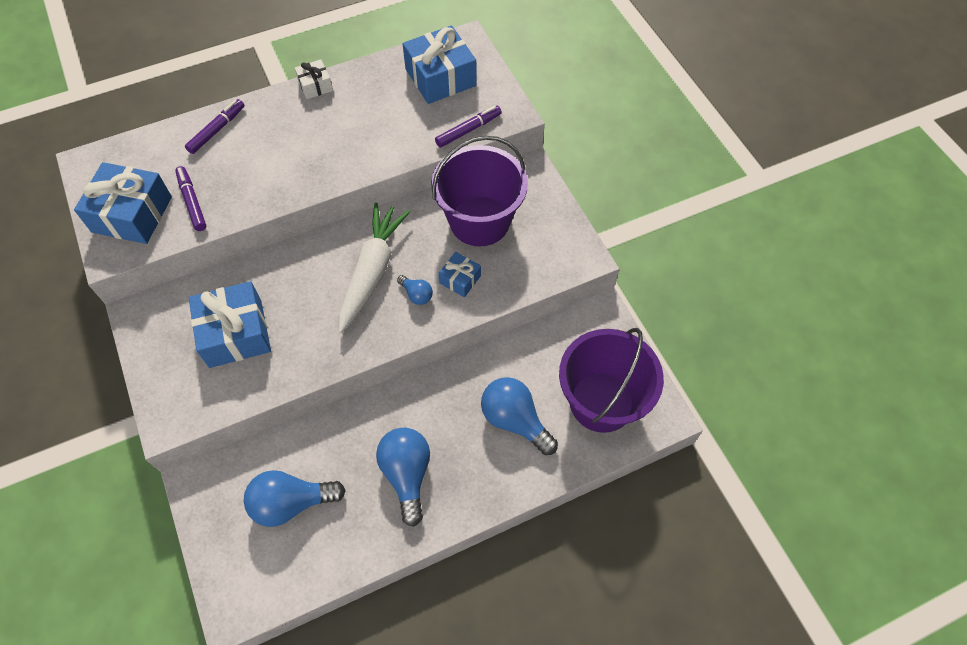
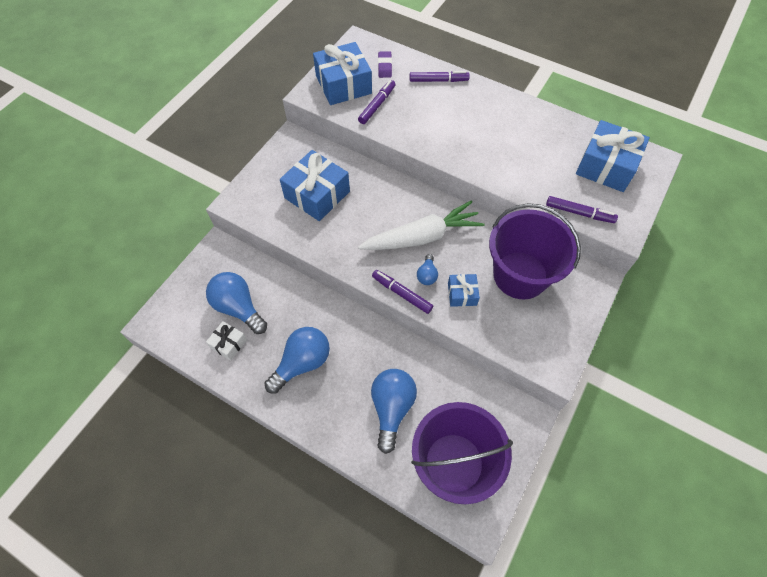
camera: 55 degrees right, 0 degrees up
(148, 162) = (385, 66): none -> purple eraser
(315, 85) = (523, 104): white gift -> white gift (228, 344)
(418, 329) = (402, 293): none -> purple marker

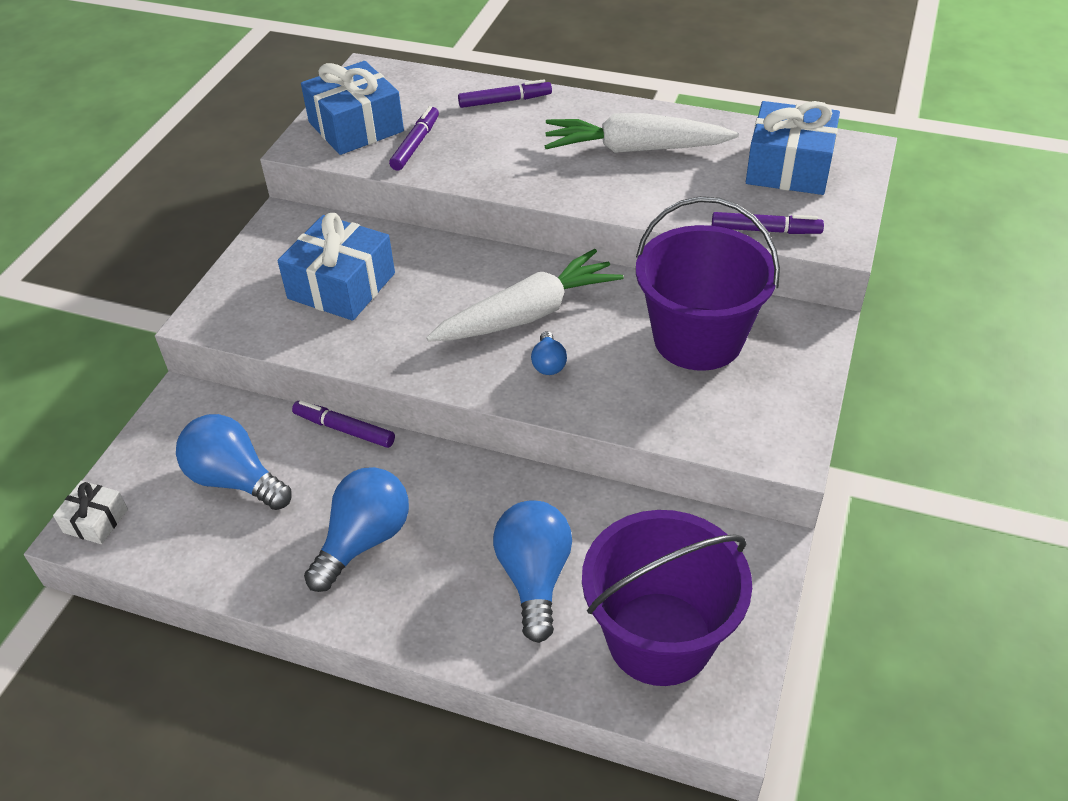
camera: 10 degrees left, 15 degrees down
(228, 344) = (227, 536): white gift -> white gift (96, 521)
(385, 66) = (416, 96): purple eraser -> none
(402, 293) = (513, 395): purple marker -> purple marker (344, 429)
(462, 294) = (612, 379): blue gift -> none
(512, 134) = (636, 149): none -> white carrot

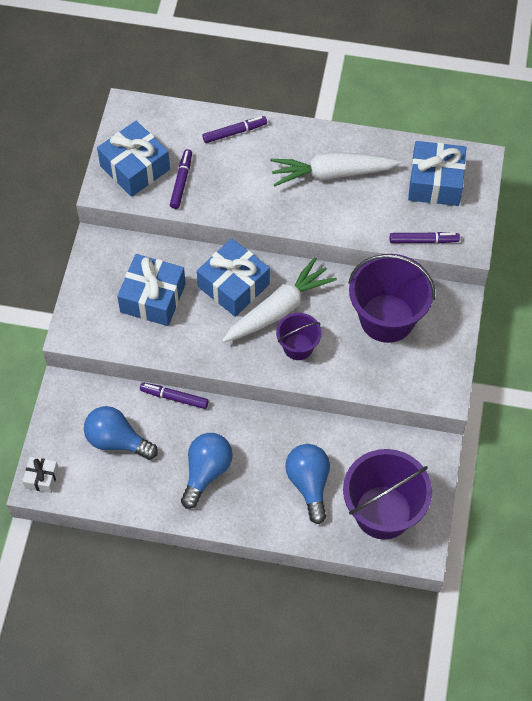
camera: 10 degrees left, 15 degrees up
(466, 281) = (233, 285): none -> blue gift
(548, 363) = (298, 347): blue light bulb -> purple bucket

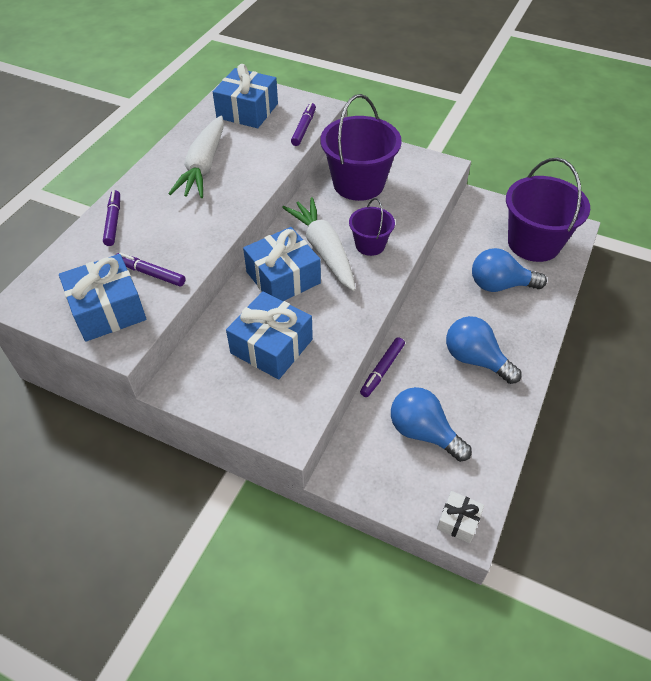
camera: 75 degrees left, 10 degrees down
(117, 441) = (423, 432): blue light bulb -> blue light bulb turned 90 degrees clockwise

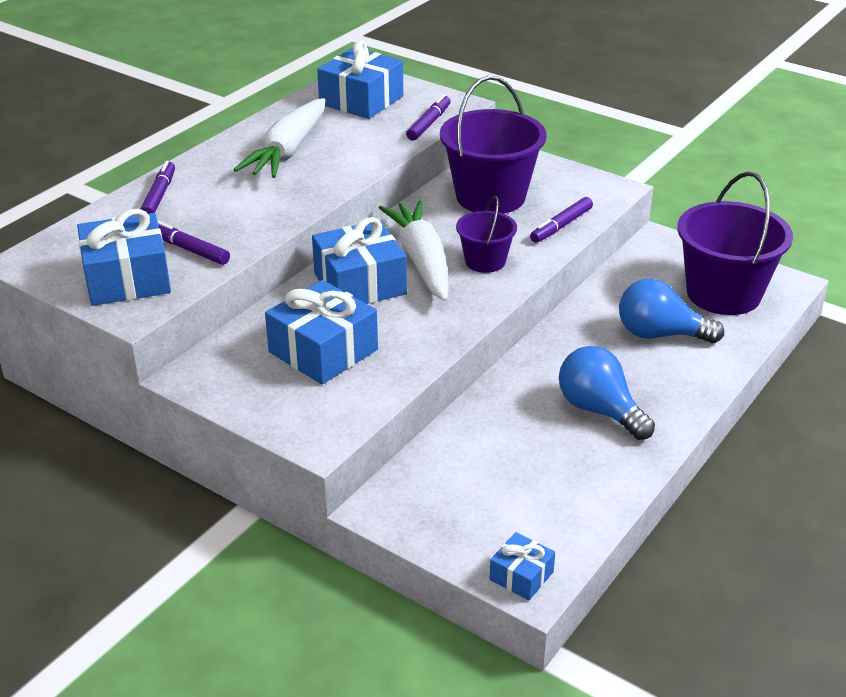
camera: 10 degrees right, 15 degrees down
(382, 370) = (468, 407): purple marker -> purple marker (561, 226)
(423, 432) = (503, 478): blue light bulb -> none
(458, 521) = (521, 576): white gift -> blue gift

